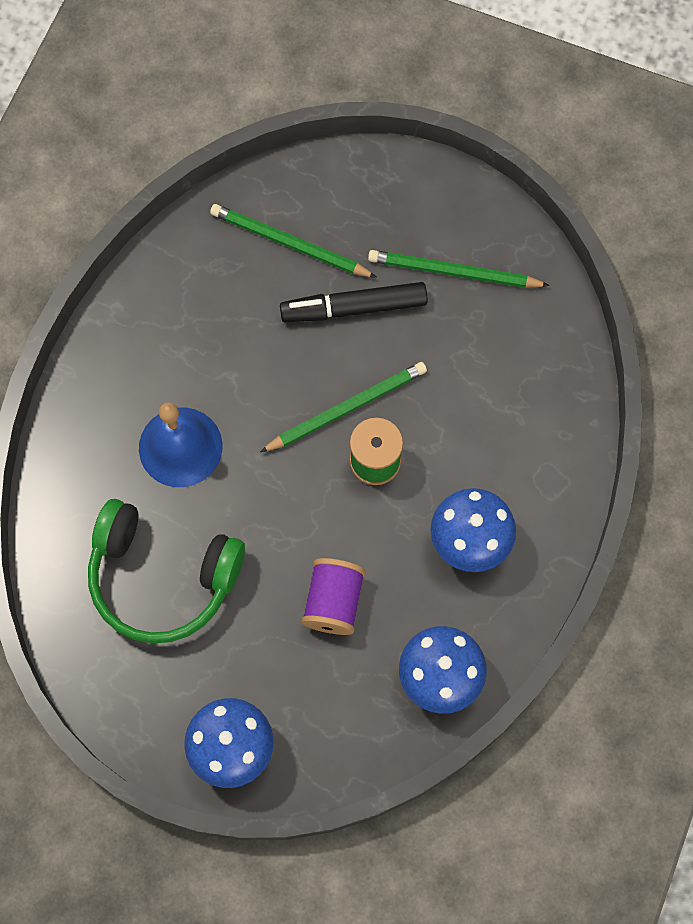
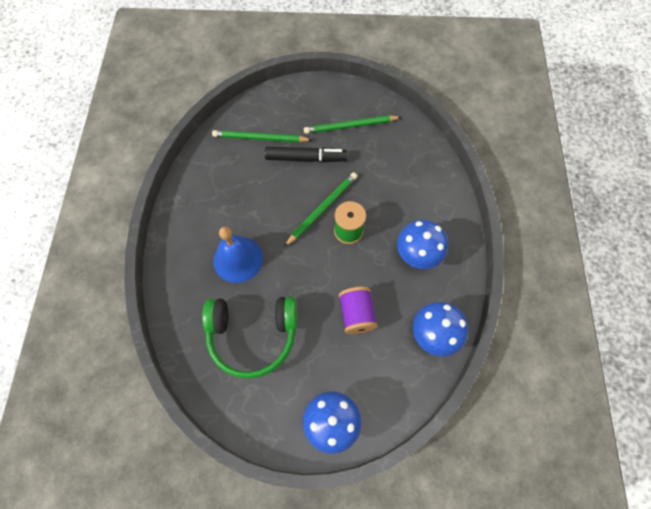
camera: 20 degrees left, 5 degrees down
(354, 307) = (306, 158): black marker -> black marker turned 150 degrees counterclockwise

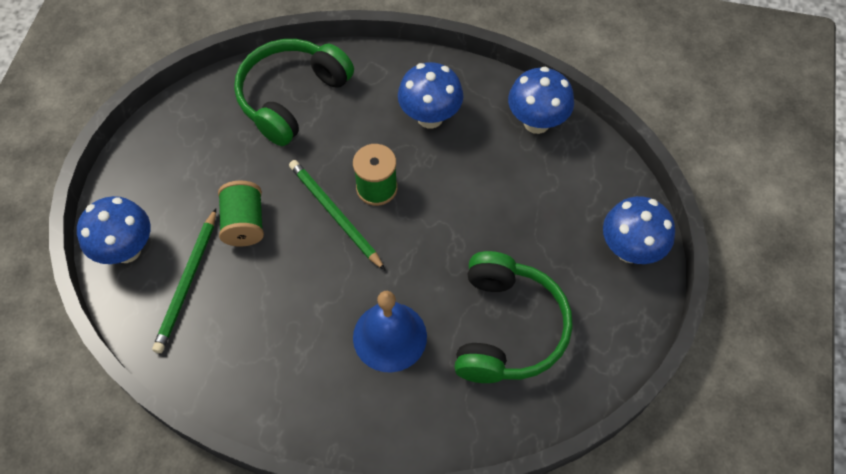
camera: 80 degrees left, 5 degrees down
(277, 103) = (126, 250): none -> blue mushroom
(306, 158) = (244, 223): black marker -> green spool
(350, 126) = (206, 156): green pencil -> none
(356, 314) = (497, 199): purple spool -> none
(409, 163) = (291, 97): none -> green headphones

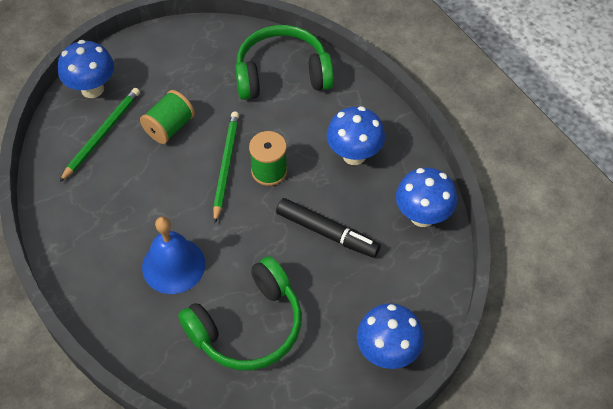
camera: 45 degrees right, 5 degrees down
(187, 283) = (102, 134): green pencil -> green pencil turned 150 degrees clockwise
(481, 198) = (327, 233): none -> black marker

